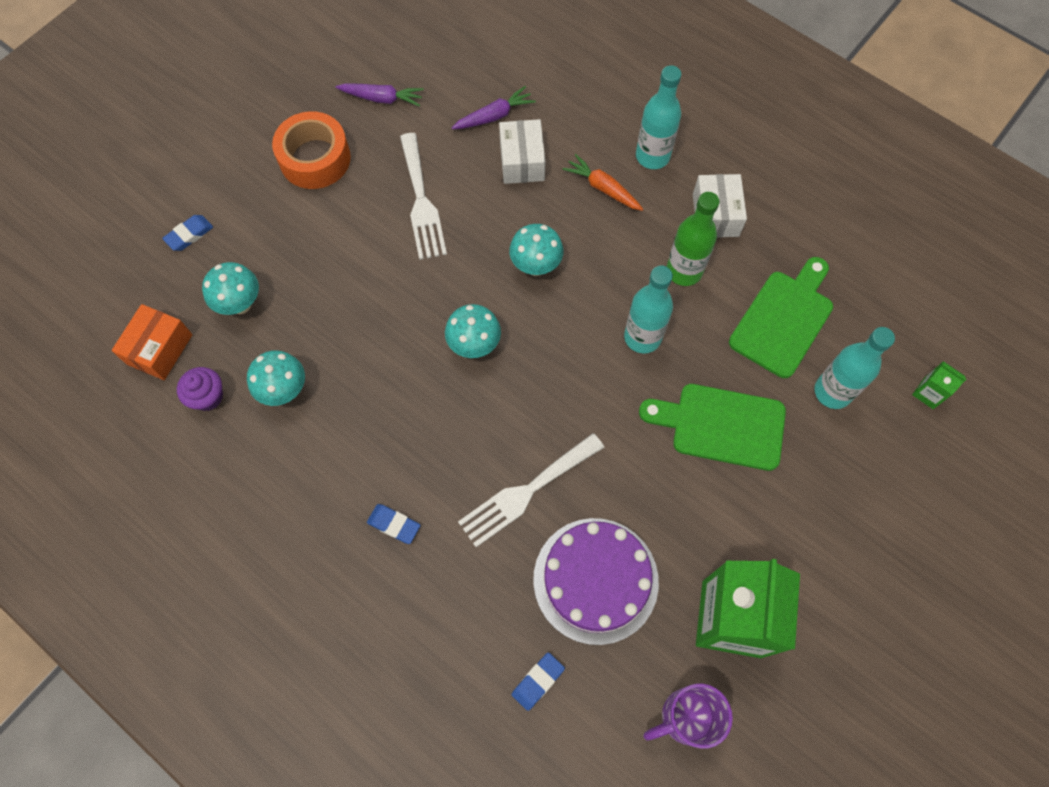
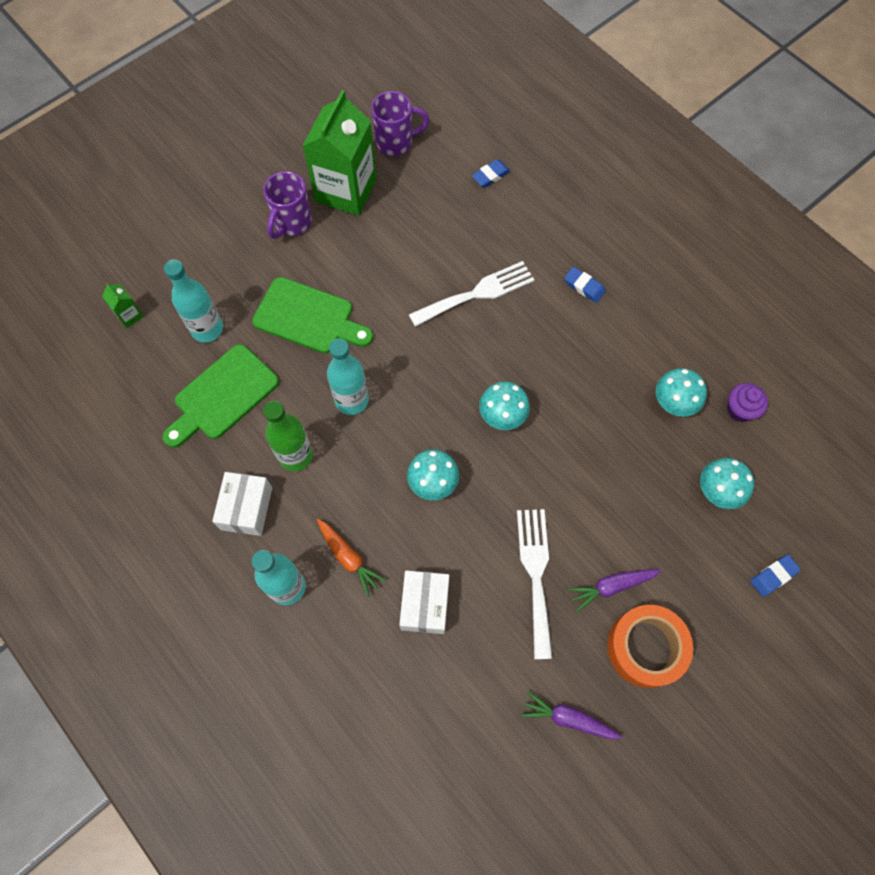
camera: 170 degrees left, 0 degrees up
(160, 349) = (788, 460): orange box -> none
(494, 116) = (445, 670): purple carrot -> purple carrot (612, 586)
(595, 580) = (437, 228): purple cake -> none
(785, 553) = (292, 223): none -> purple mug

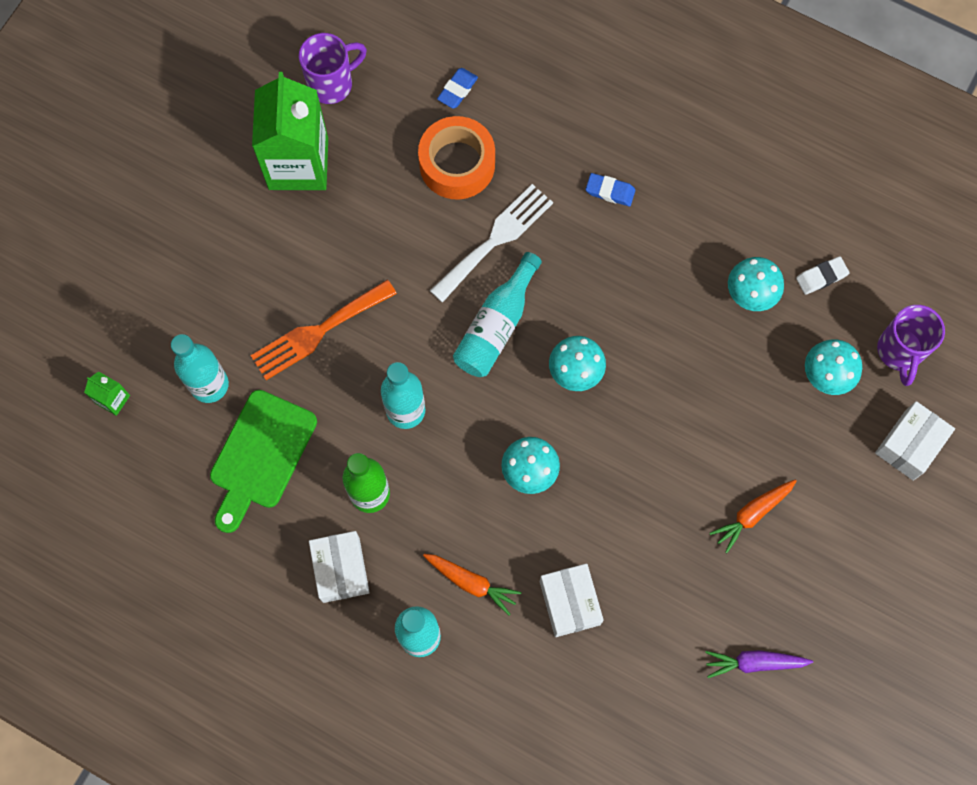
camera: 20 degrees left, 5 degrees up
(292, 223) = (252, 225): purple mug -> purple mug (899, 352)
(308, 317) = (318, 332): green cutting board -> orange fork
(452, 359) = (496, 325): none -> turquoise bottle
(535, 574) = (671, 529): white fork -> none
(612, 586) = (752, 514): purple carrot -> orange carrot
(645, 648) = (806, 564): orange tape -> orange tape (457, 164)
(740, 410) = (821, 277): purple cupcake -> white eraser
(773, 576) = (909, 445): blue eraser -> white box

